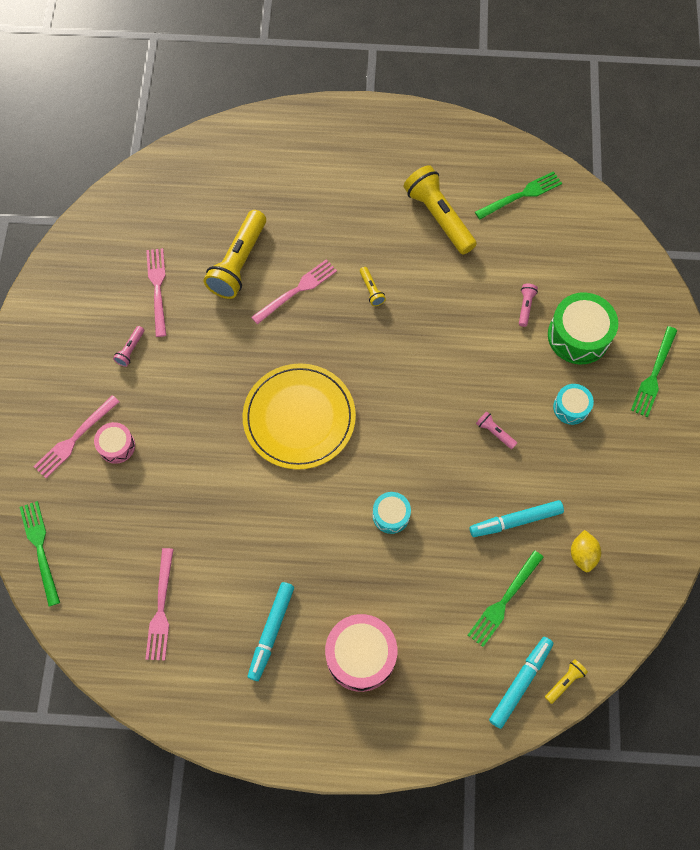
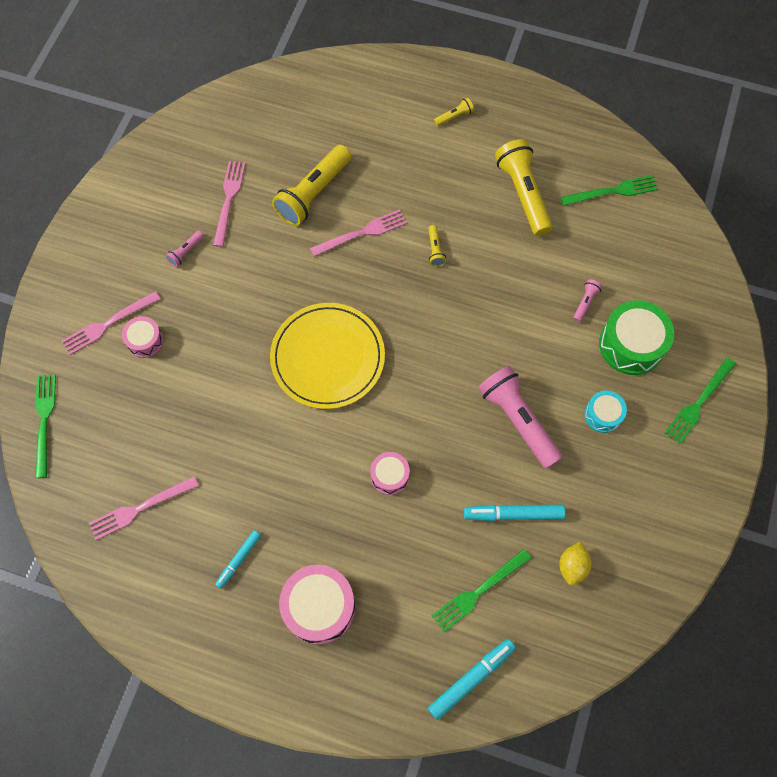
camera: 15 degrees right, 0 degrees up
(161, 608) = (140, 508): pink fork -> pink fork turned 45 degrees clockwise
(271, 632) = (239, 560): turquoise marker -> turquoise marker, size x0.64
(391, 515) = (390, 476): turquoise drum -> pink drum
(494, 432) = (518, 420): pink flashlight -> pink flashlight, size x2.28
(564, 682) = (517, 690): yellow flashlight -> yellow flashlight (454, 116)

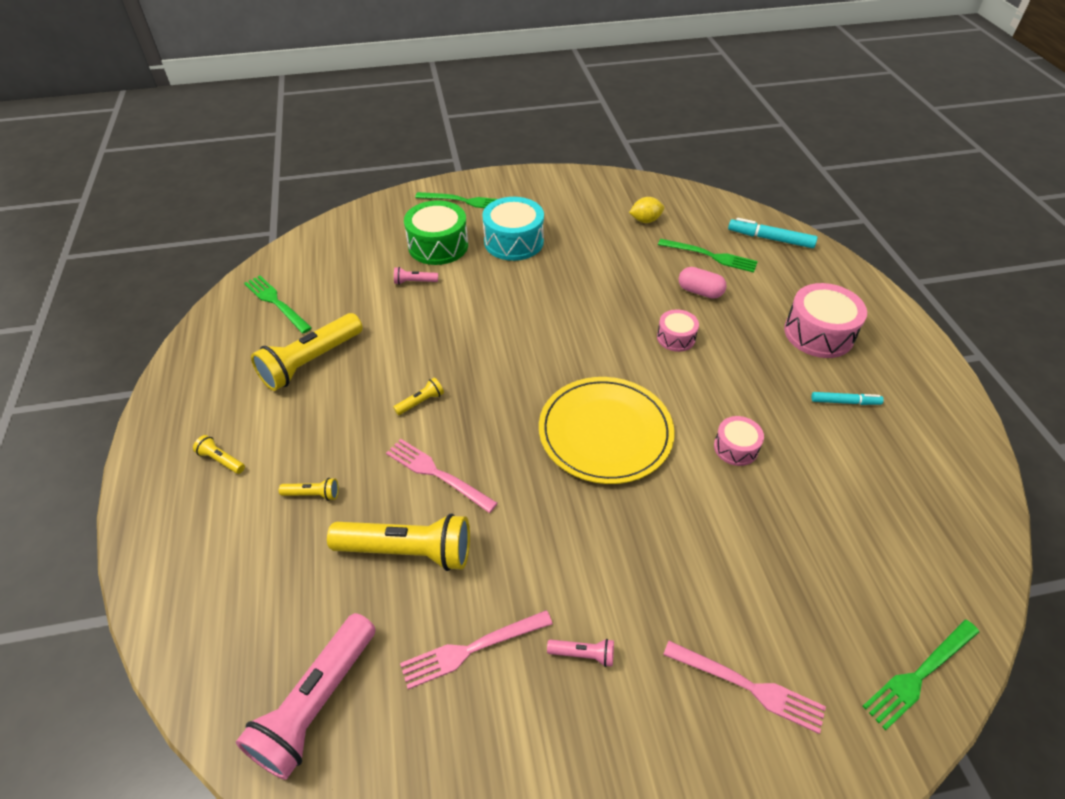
camera: 120 degrees left, 20 degrees down
(140, 508) = (891, 506): pink fork -> none
(145, 341) = (731, 623): pink drum -> pink drum (735, 448)
(391, 158) = (313, 494): none -> yellow flashlight
(434, 541) = (700, 292): none -> pink capsule
(513, 514) = (637, 259): turquoise marker -> none
(518, 420) = (558, 283): pink flashlight -> pink flashlight (316, 703)
(603, 415) = (513, 241): turquoise drum -> turquoise drum, size x1.78

